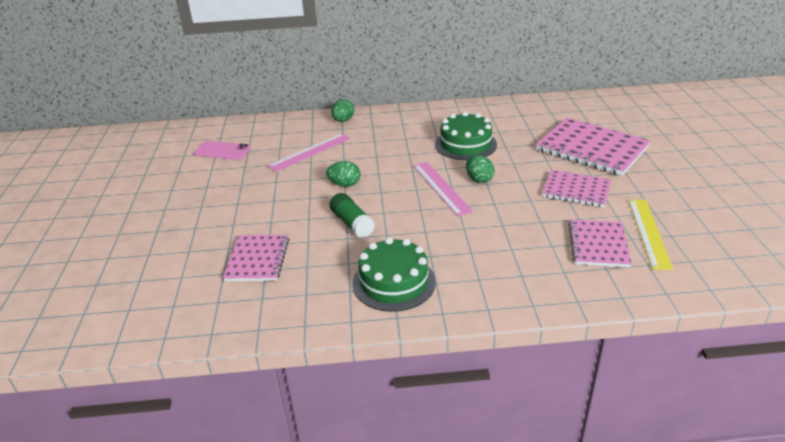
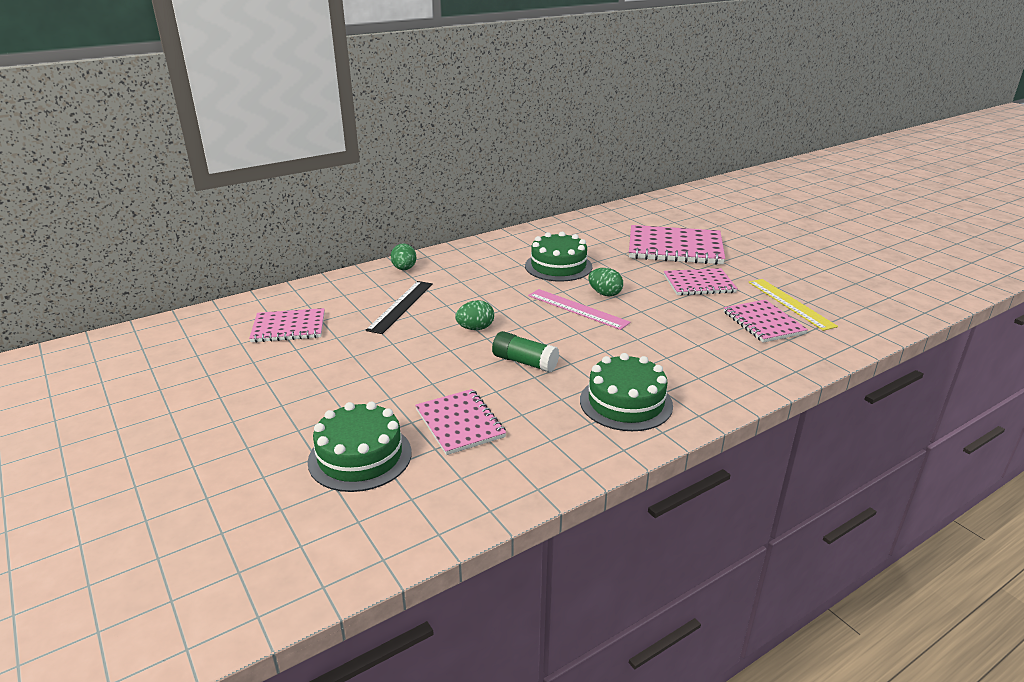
camera: 30 degrees left, 5 degrees down
(173, 263) = (360, 456): none -> green cake
(222, 151) = (289, 327): pink phone -> pink notebook
(310, 152) = (401, 306): pink ruler -> black ruler

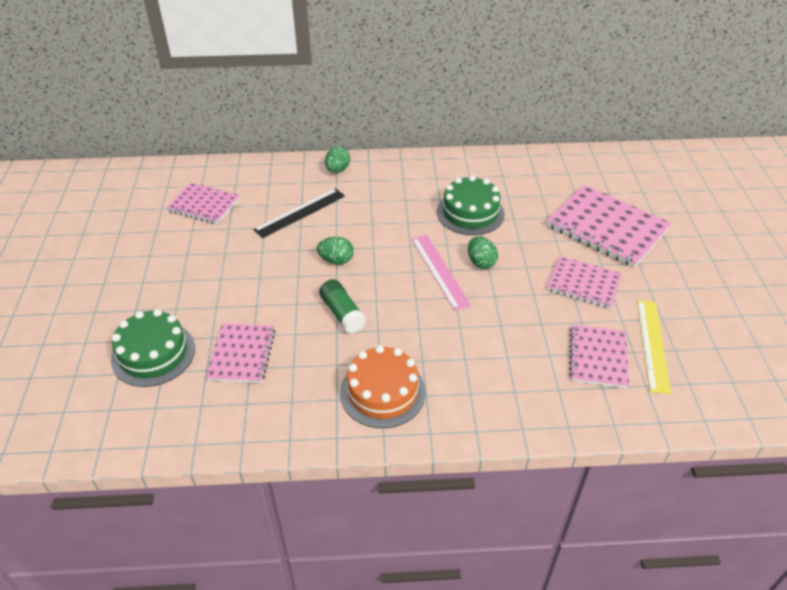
camera: 30 degrees right, 15 degrees up
(626, 402) = (382, 392): green cake -> orange cake

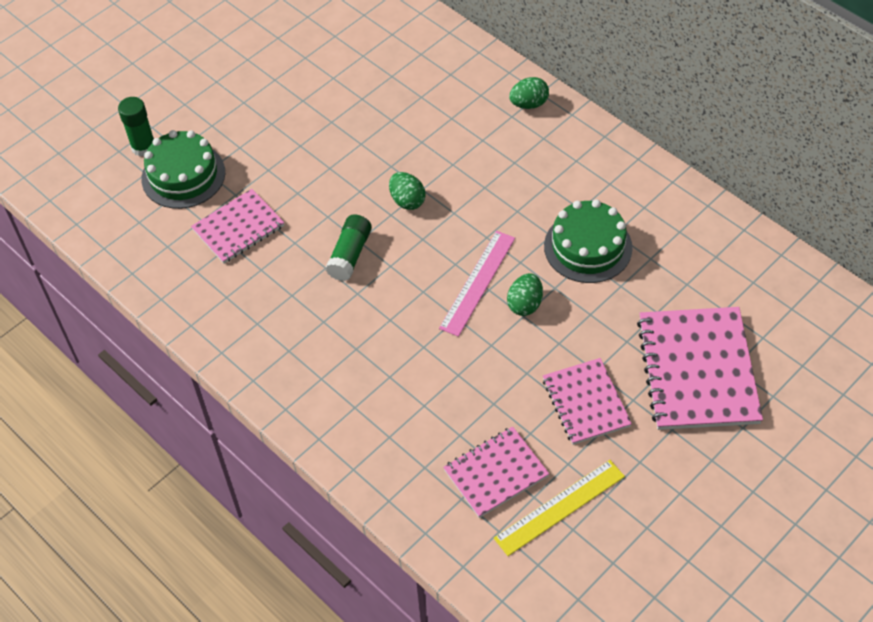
camera: 50 degrees right, 10 degrees up
(94, 359) = (143, 147): none -> green glue stick
(204, 205) = (370, 57): pink notebook -> none
(300, 213) = (438, 127): black ruler -> none
(382, 392) = (294, 347): orange cake -> none

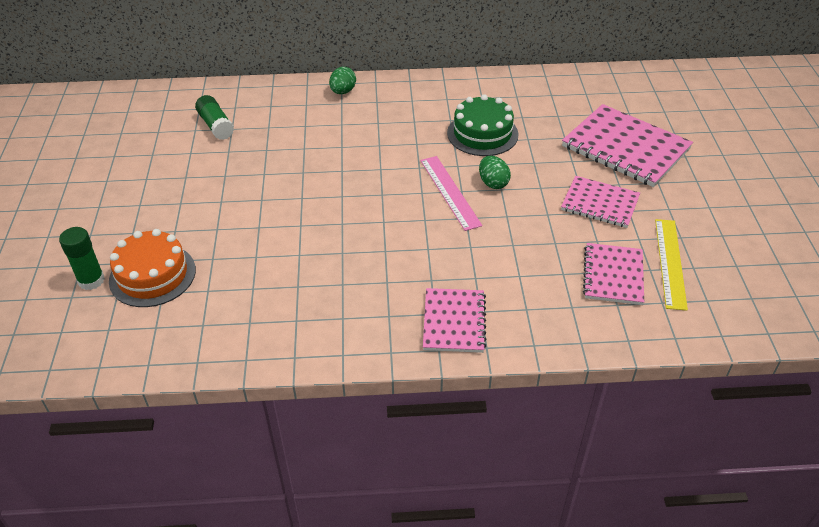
camera: 50 degrees left, 10 degrees down
(183, 175) = (152, 275): green cake -> orange cake
(238, 228) = (244, 275): pink notebook -> pink notebook (454, 322)
(350, 255) = (348, 234): green glue stick -> green glue stick (216, 125)
(407, 201) = (342, 182): green egg -> none

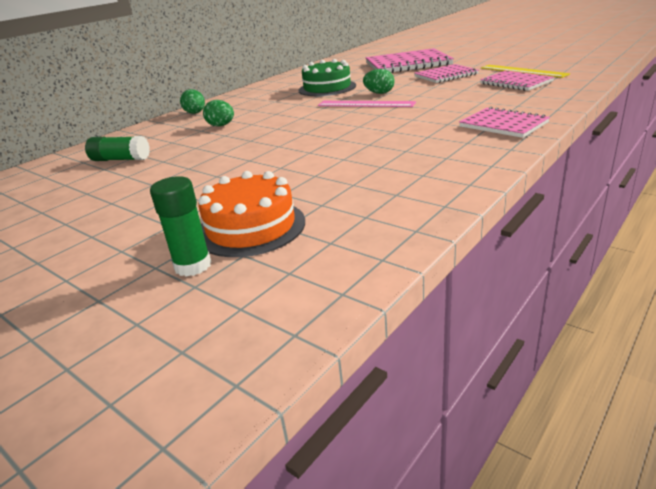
camera: 45 degrees left, 15 degrees down
(323, 131) = (221, 126): none -> green egg

